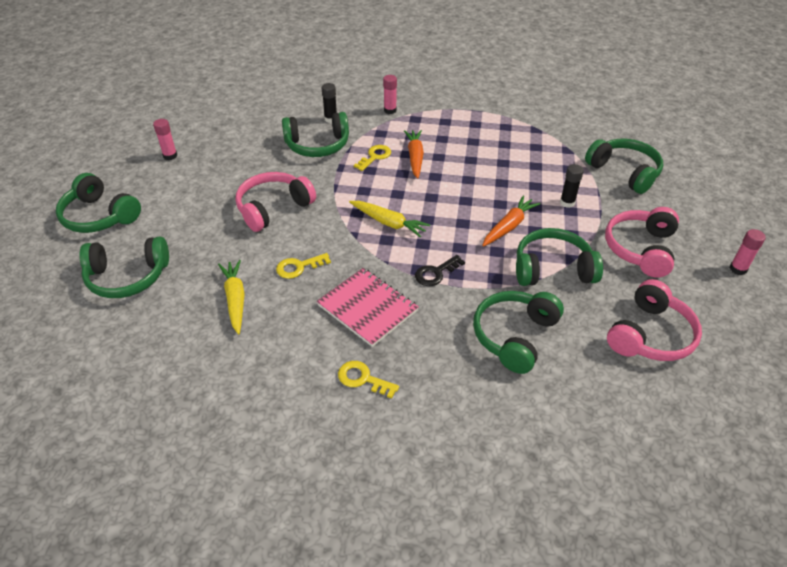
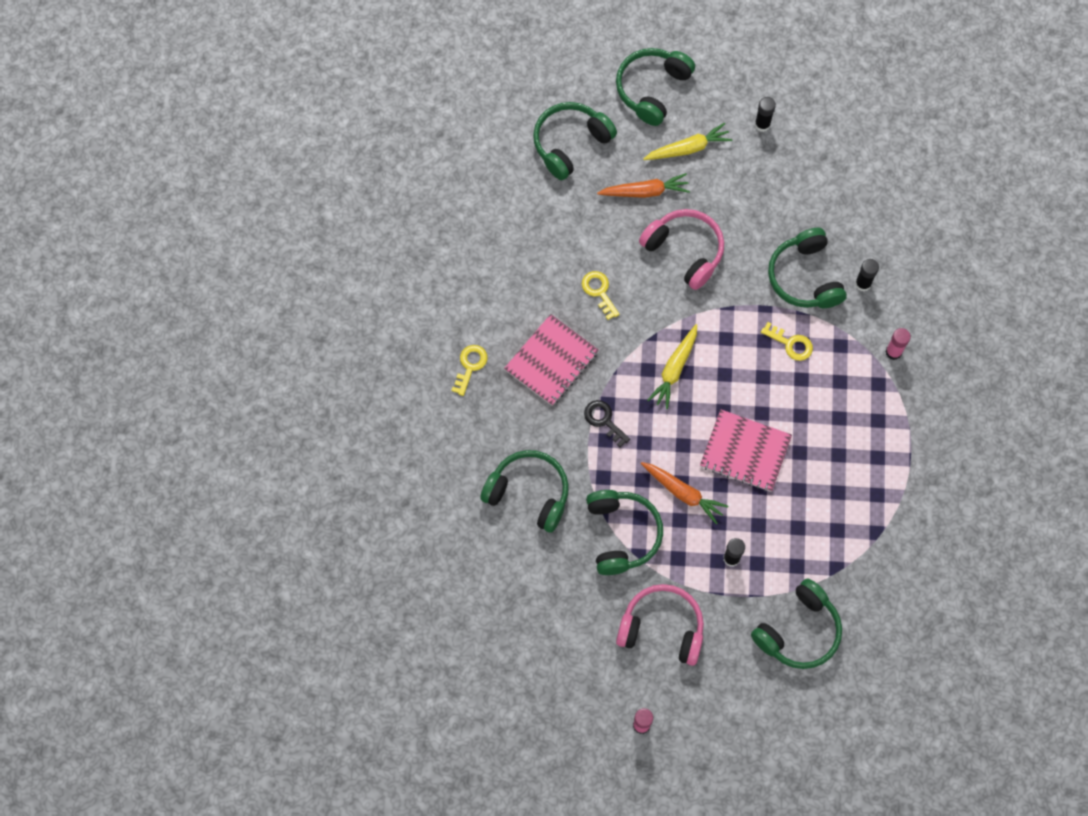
camera: 85 degrees right, 25 degrees up
(127, 277) = (570, 143): green headphones -> green headphones turned 60 degrees clockwise
(170, 156) = (762, 124): pink glue stick -> black glue stick
(235, 299) = (551, 244): yellow carrot -> yellow carrot (688, 148)
(415, 157) = (795, 389): orange carrot -> orange carrot (645, 191)
(470, 188) = (745, 452): none -> pink notebook
(650, 335) = (541, 618): pink headphones -> none

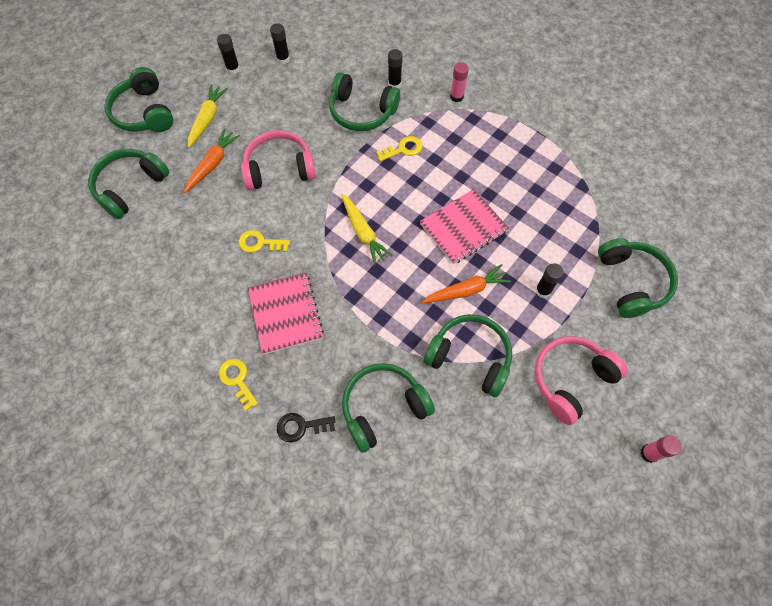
camera: 55 degrees left, 5 degrees down
(570, 143) = (130, 187): green headphones -> green headphones turned 45 degrees clockwise
(604, 420) = (365, 308): black key -> black key (301, 427)
(811, 160) = (283, 59): none -> black glue stick

